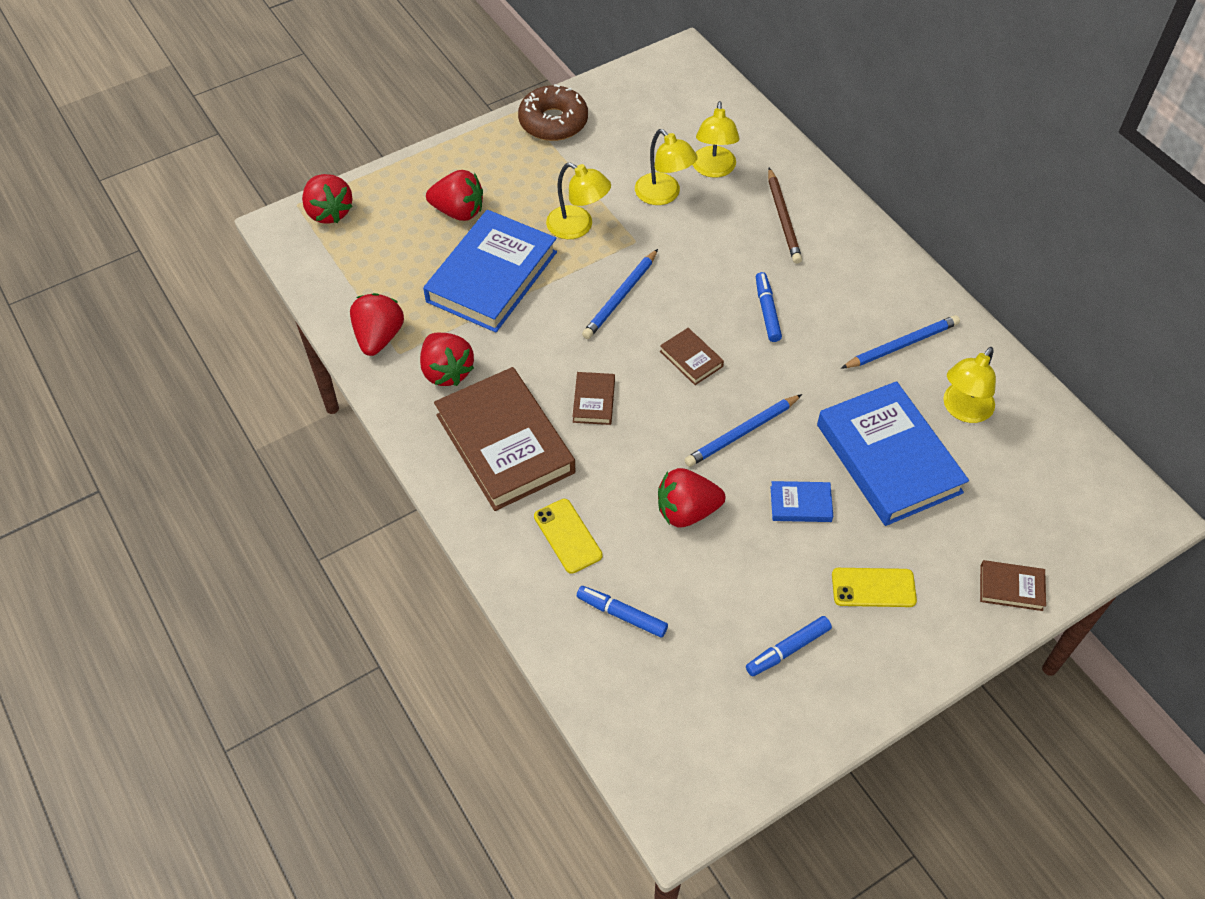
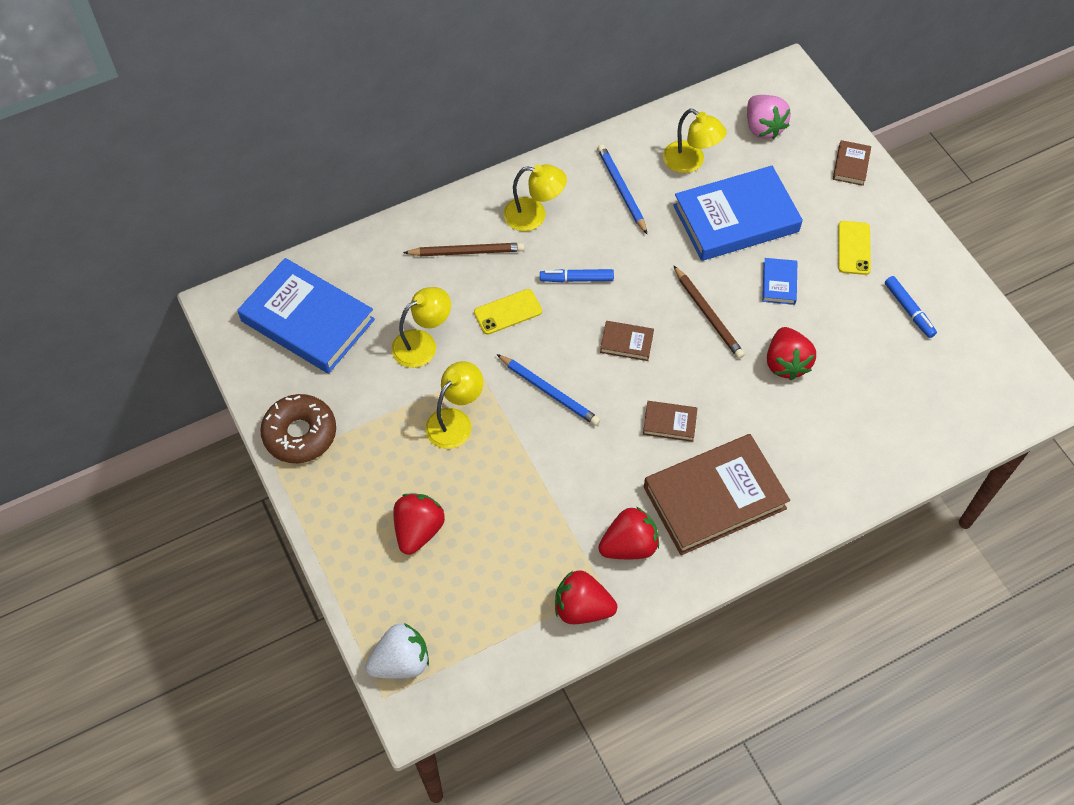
camera: 85 degrees left, 5 degrees up
(329, 212) = (401, 662): red strawberry -> white strawberry
(491, 276) = (512, 501): blue book -> blue book (307, 320)
(567, 536) = (811, 453): yellow phone -> yellow phone (508, 312)
(621, 614) = (884, 419): blue marker -> none
(691, 359) = (626, 342): brown book -> brown book turned 45 degrees clockwise
(713, 169) = (394, 299): yellow lamp -> yellow lamp (534, 215)
(742, 433) = (708, 314): blue pencil -> brown pencil
(1044, 486) = (763, 127): none -> pink strawberry

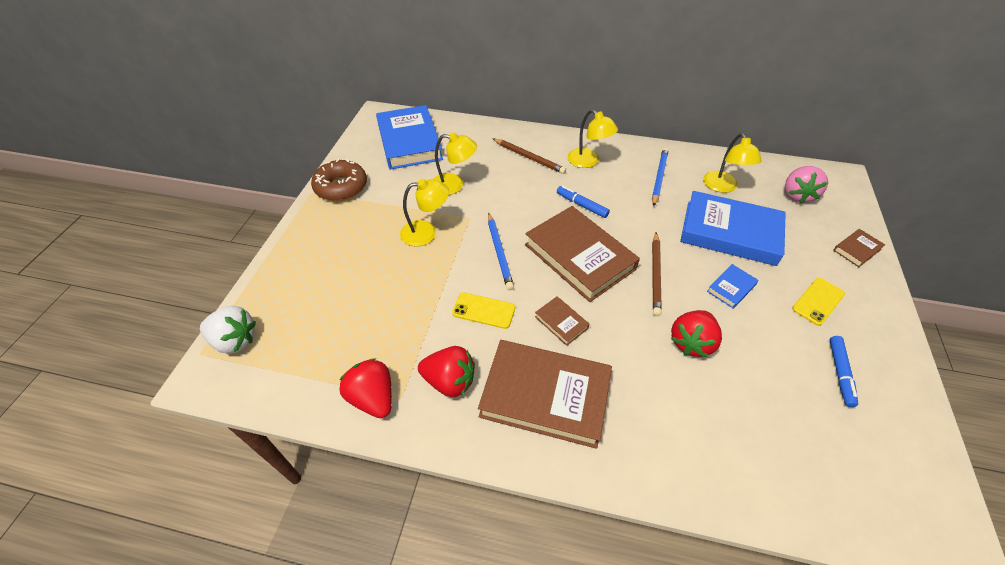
camera: 40 degrees right, 10 degrees down
(418, 530) = (337, 274): red strawberry -> none
(508, 312) = (520, 197): yellow phone -> yellow phone (483, 310)
(626, 342) = (579, 257): brown book -> brown book, size x2.30

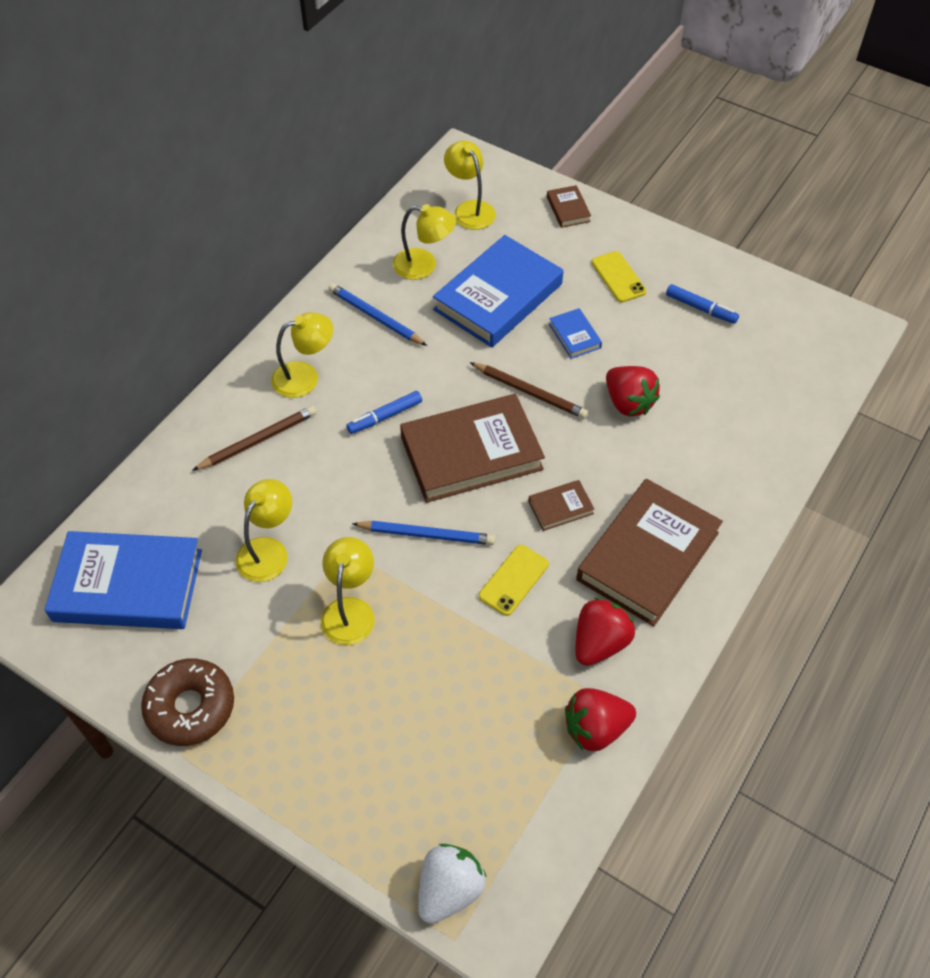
camera: 70 degrees left, 5 degrees up
(797, 195) = (470, 209): pink strawberry -> yellow lamp

